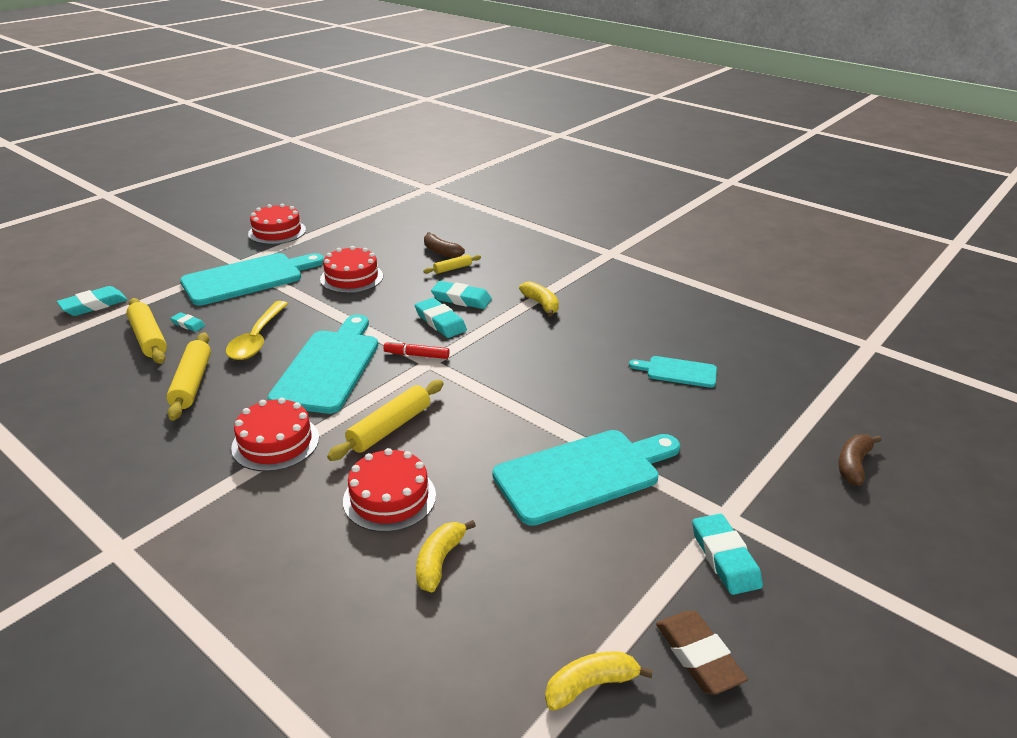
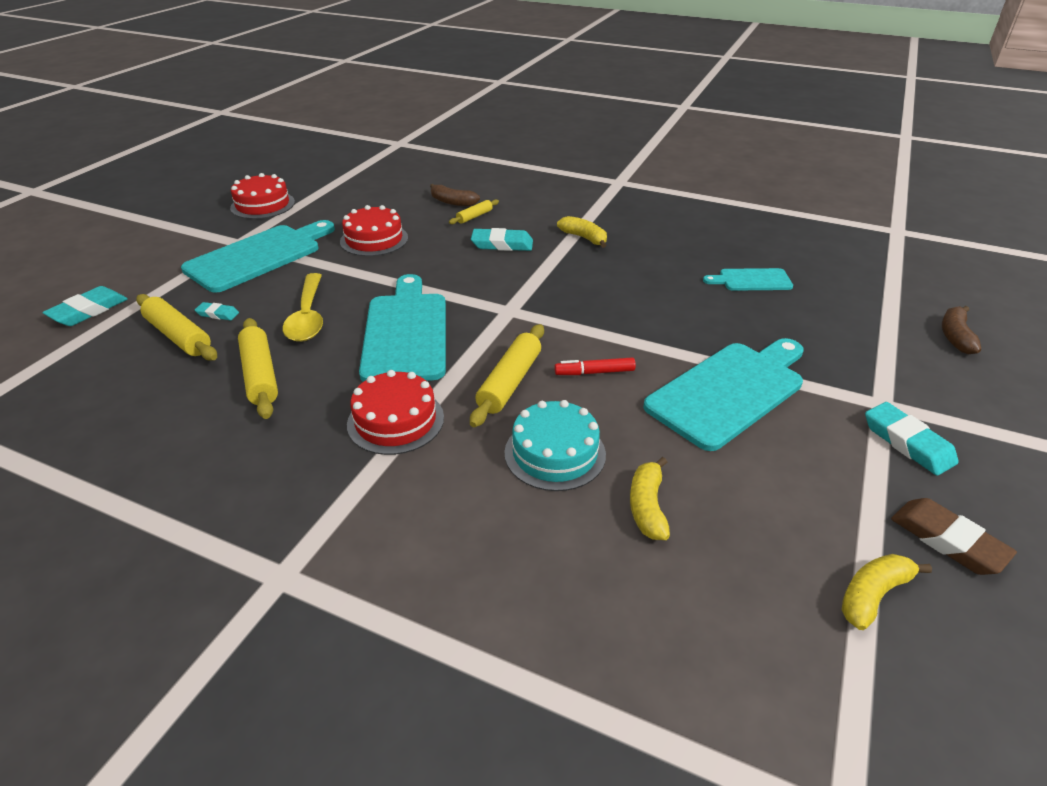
camera: 15 degrees left, 5 degrees up
(389, 497) = (555, 453): red cake -> turquoise cake
(416, 355) = (491, 305): red marker -> red marker (594, 372)
(440, 322) = (495, 269): turquoise eraser -> none

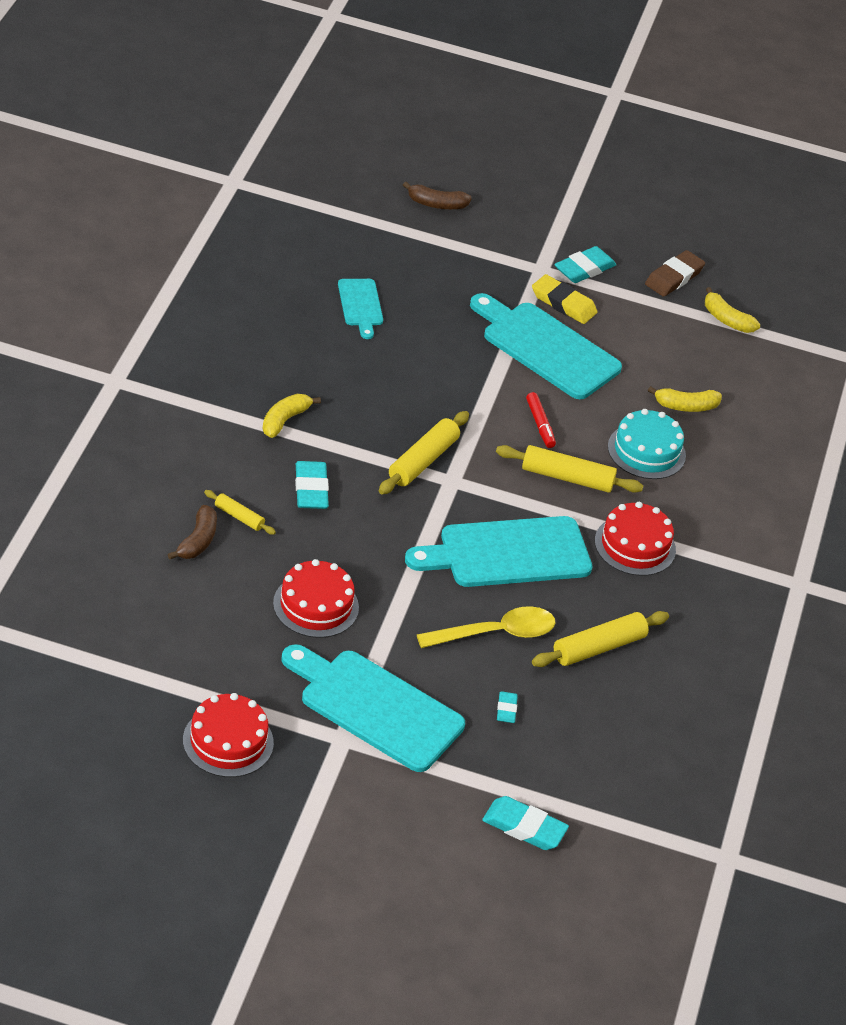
camera: 105 degrees left, 5 degrees up
(179, 336) = (553, 729): yellow rolling pin -> yellow rolling pin (423, 461)
(822, 415) = (563, 303): none -> yellow eraser

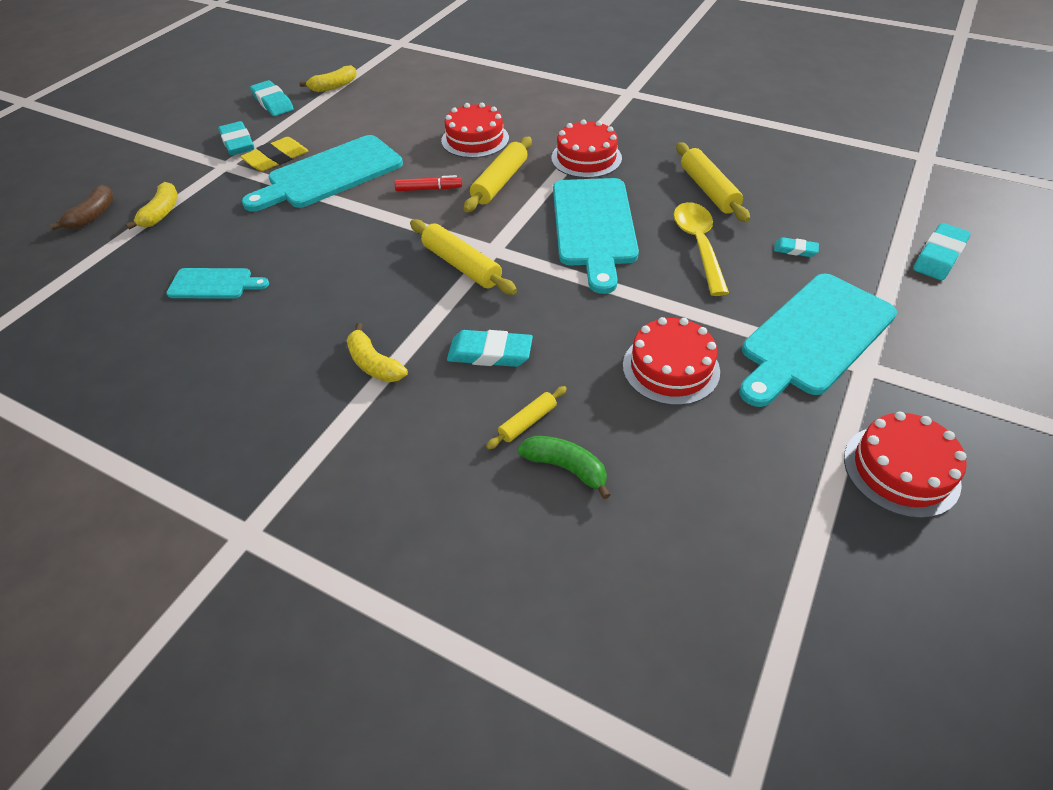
camera: 70 degrees left, 5 degrees up
(197, 541) = (566, 468): brown banana -> green banana
(646, 451) = (475, 139): turquoise cake -> red cake
(674, 277) = (273, 102): brown eraser -> turquoise eraser
(686, 406) = (427, 115): yellow banana -> yellow banana (161, 213)

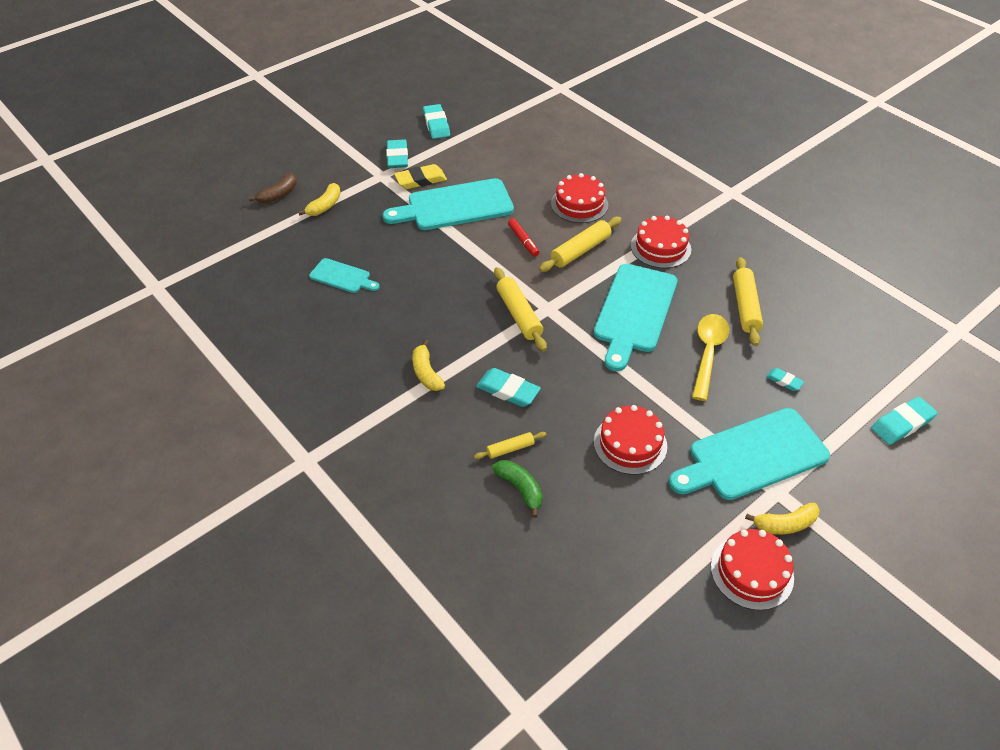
camera: 20 degrees right, 0 degrees up
(334, 86) = (489, 120): yellow banana -> yellow banana (784, 524)
(429, 189) = (523, 241): red marker -> red marker turned 45 degrees clockwise

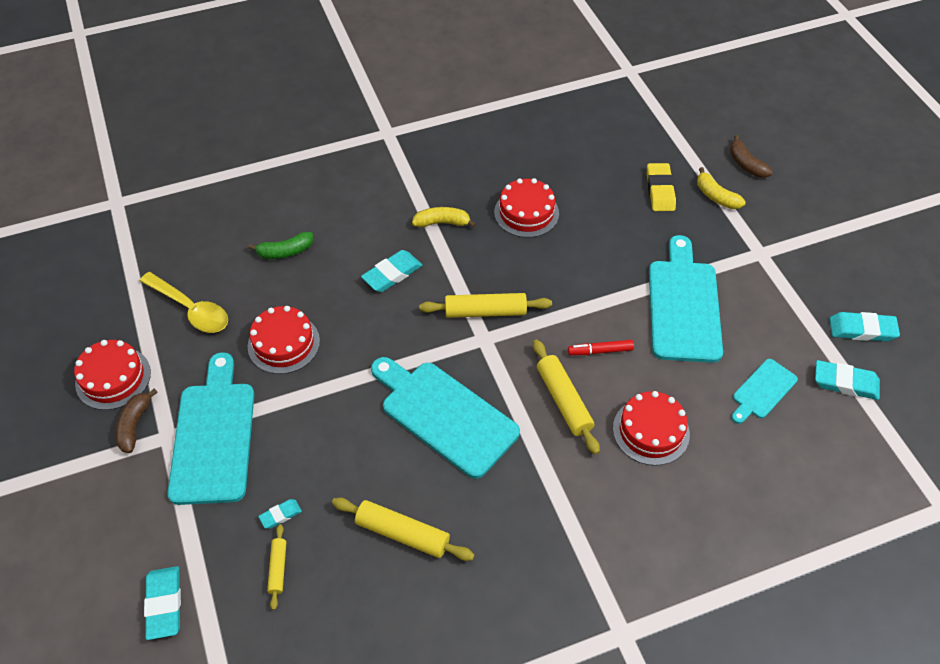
camera: 110 degrees right, 5 degrees up
(342, 277) = (596, 190): turquoise cutting board -> turquoise cutting board (762, 391)
(397, 157) = (795, 275): turquoise eraser -> turquoise eraser (845, 383)
(420, 180) = (743, 286): yellow eraser -> yellow eraser (660, 190)
(510, 449) = (328, 257): yellow rolling pin -> yellow rolling pin (278, 568)
(660, 247) = (539, 488): red cake -> red cake (526, 213)
(708, 353) = (354, 459): yellow spoon -> yellow spoon (191, 309)
(784, 524) = (134, 425): yellow banana -> brown banana

